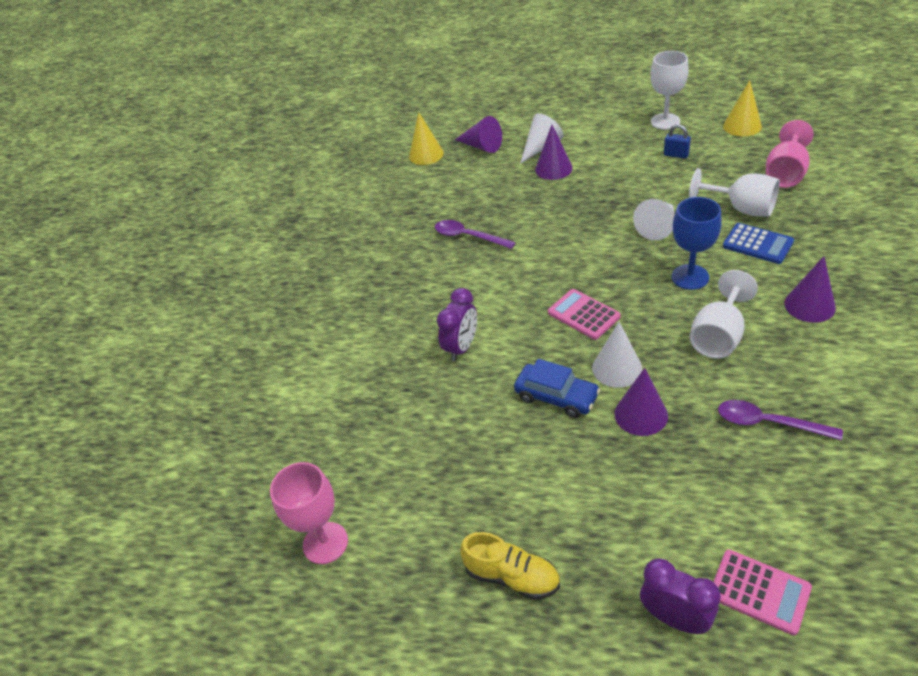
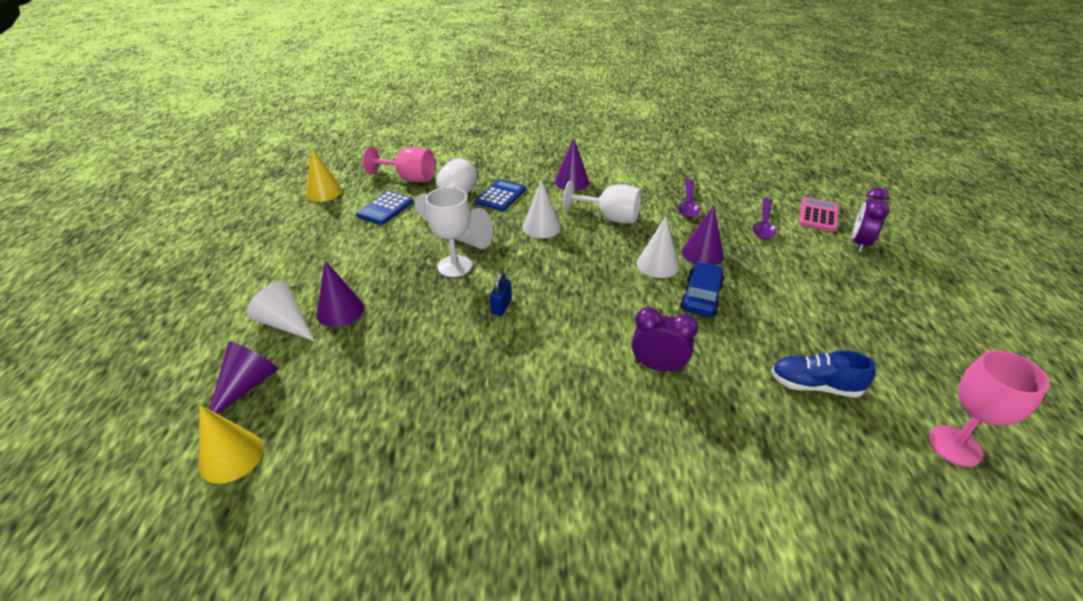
camera: 105 degrees left, 5 degrees down
(417, 457) = (814, 385): none -> blue shoe
(468, 236) = (463, 379): purple spoon -> purple spoon (764, 224)
(512, 576) = (886, 313): yellow shoe -> none
(583, 315) = (595, 283): pink calculator -> none
(665, 121) = (287, 232): white goblet -> white goblet (454, 266)
(676, 155) = (354, 228): blue padlock -> blue padlock (501, 307)
(690, 277) = (541, 227): blue goblet -> white cone
(715, 167) = (385, 208): none -> blue calculator

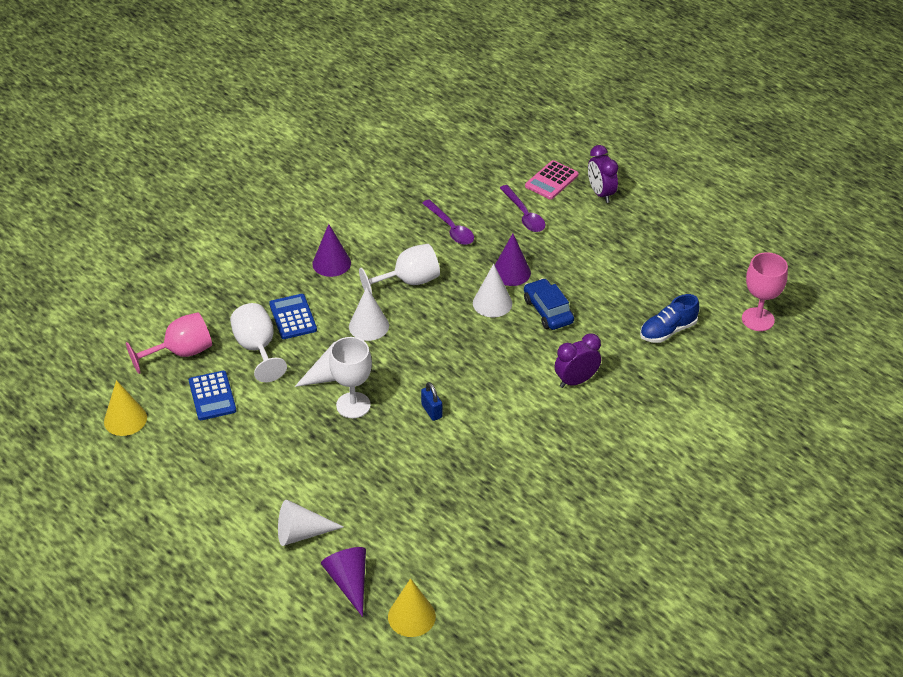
camera: 45 degrees left, 5 degrees up
(340, 311) = (325, 496): purple cone -> none
(818, 215) = (551, 181): pink calculator -> pink calculator turned 120 degrees counterclockwise

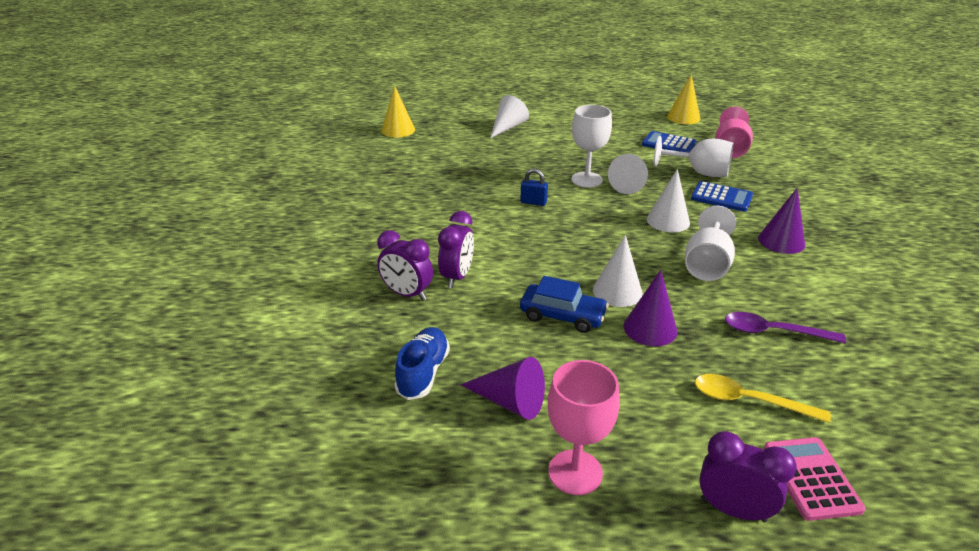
camera: 135 degrees right, 10 degrees down
(349, 582) = (451, 125): purple cone -> purple cone (510, 401)
(524, 215) = (749, 401): purple spoon -> yellow spoon
(623, 389) = (407, 294): none -> purple clock
(758, 319) = (326, 460): pink goblet -> pink goblet (575, 472)

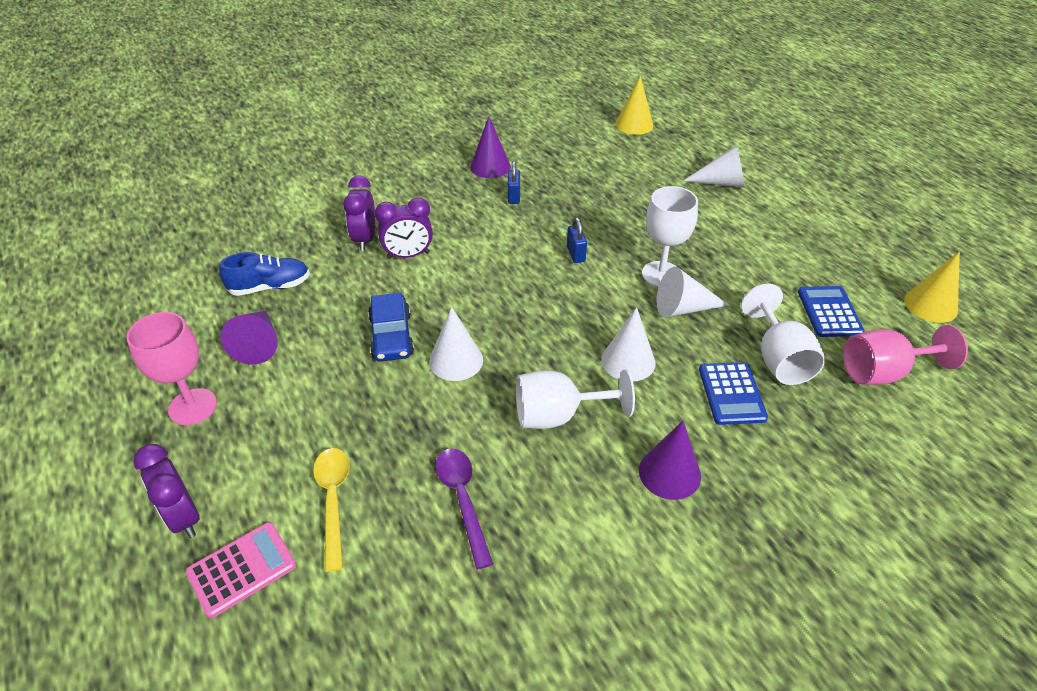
camera: 60 degrees right, 10 degrees up
(431, 204) = (514, 197): none -> blue padlock
(650, 328) = (408, 400): purple cone -> purple cone (490, 166)
(733, 510) = (183, 517): purple clock -> purple clock turned 150 degrees clockwise

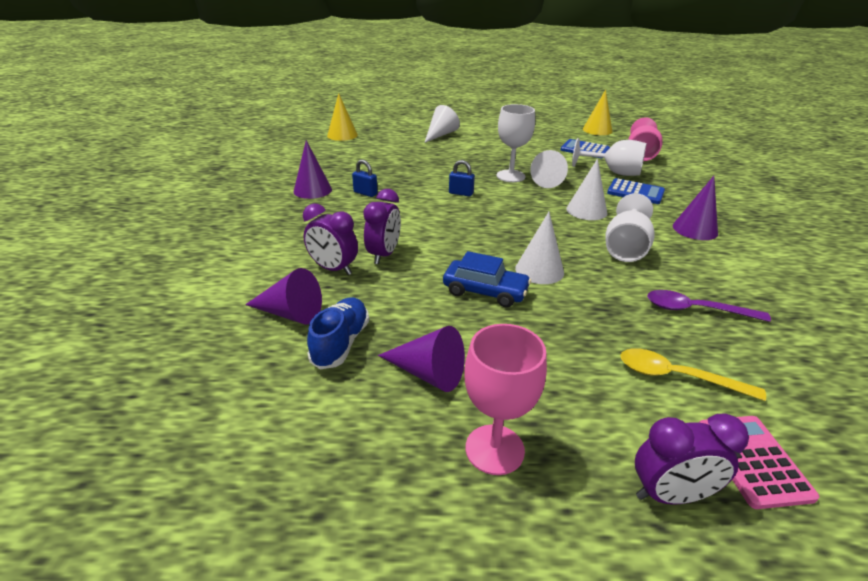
camera: 60 degrees left, 10 degrees down
(291, 247) = (290, 313): none -> purple cone

